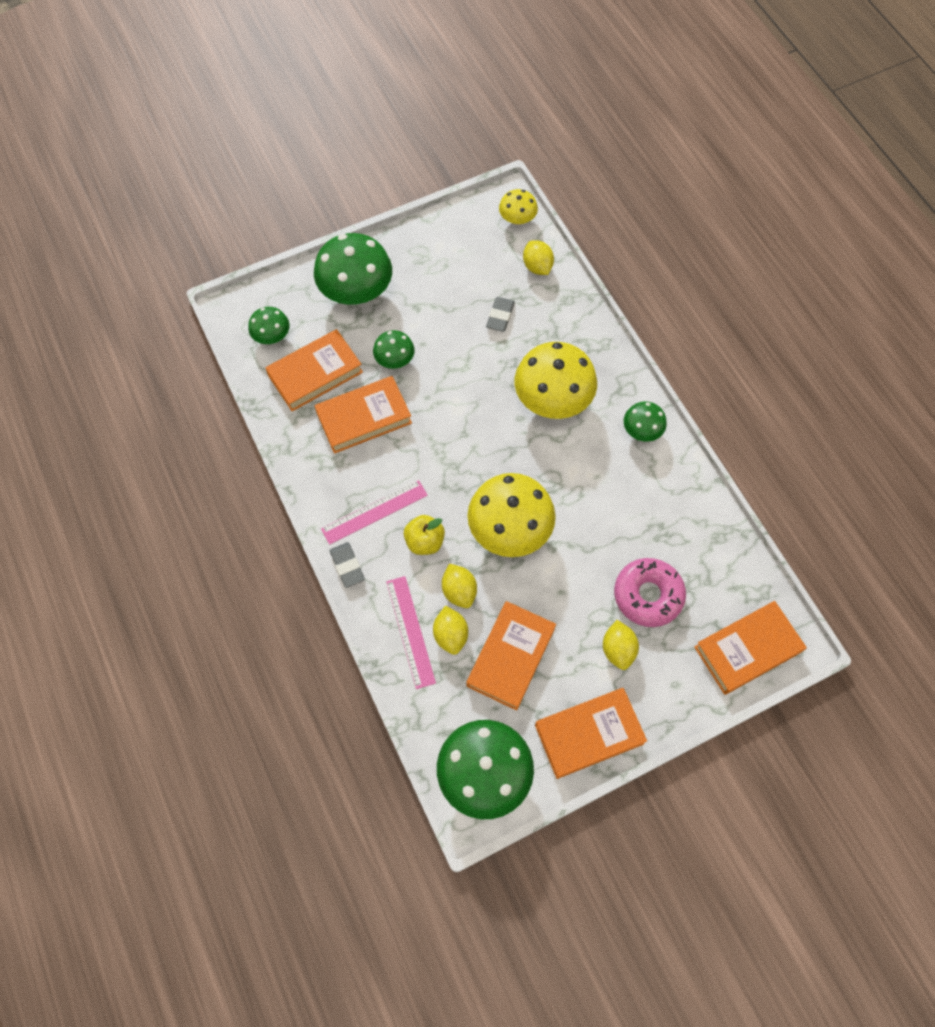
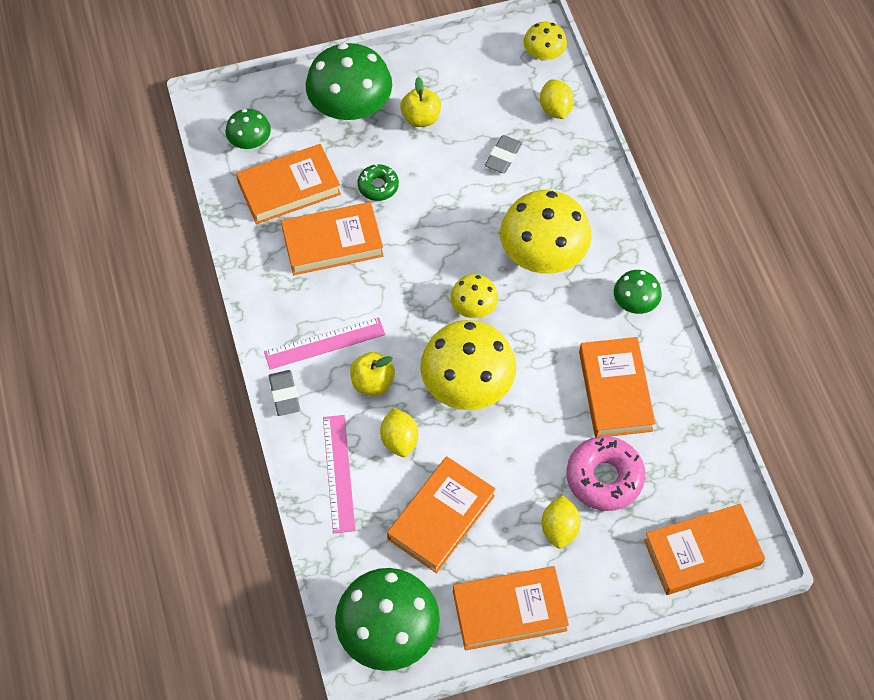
camera: 10 degrees right, 5 degrees down
(395, 360) = (378, 186): green mushroom -> green donut
(421, 292) = (421, 118): none -> yellow apple
(450, 635) = (381, 484): yellow lemon -> none
(501, 457) = (473, 307): none -> yellow mushroom
(641, 514) = (615, 391): none -> orange book

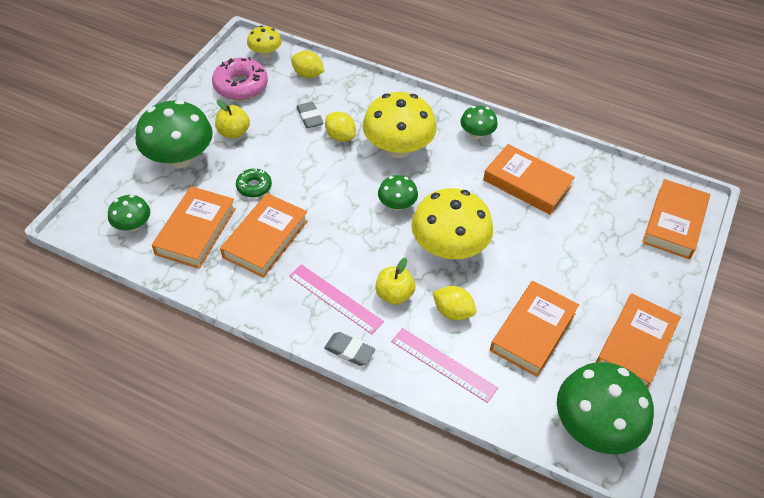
camera: 50 degrees left, 10 degrees down
(324, 343) = (335, 298): pink ruler -> pink ruler turned 75 degrees counterclockwise
(441, 517) = (532, 331): orange book -> orange book turned 45 degrees clockwise
(473, 307) = (397, 205): yellow mushroom -> green mushroom
(559, 529) = (598, 277): yellow lemon -> yellow lemon (340, 136)
(604, 478) = (582, 230): pink donut -> pink donut (240, 85)

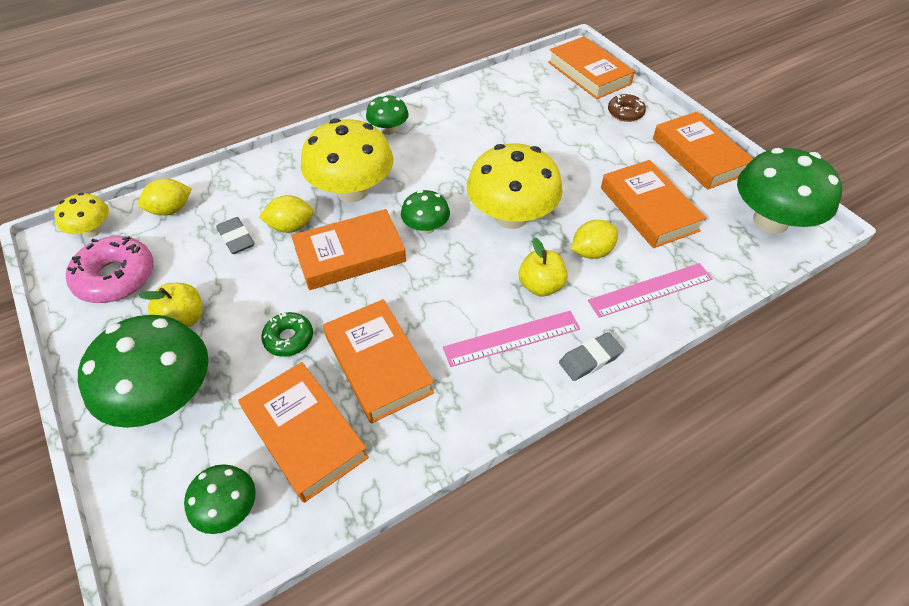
camera: 55 degrees left, 0 degrees up
(310, 117) = (236, 238): grey eraser -> grey eraser turned 45 degrees clockwise
(527, 183) = (478, 129): orange book -> orange book (350, 255)
(643, 270) = (625, 113): none -> brown donut

